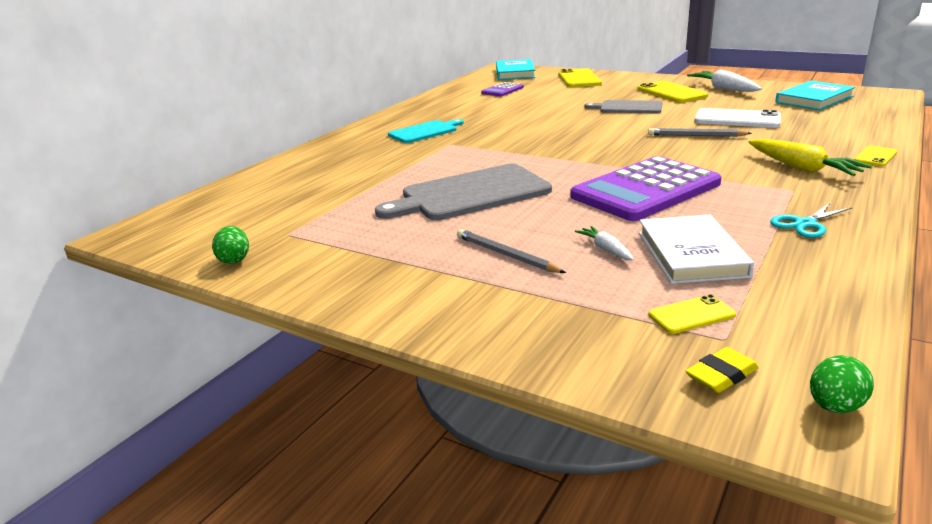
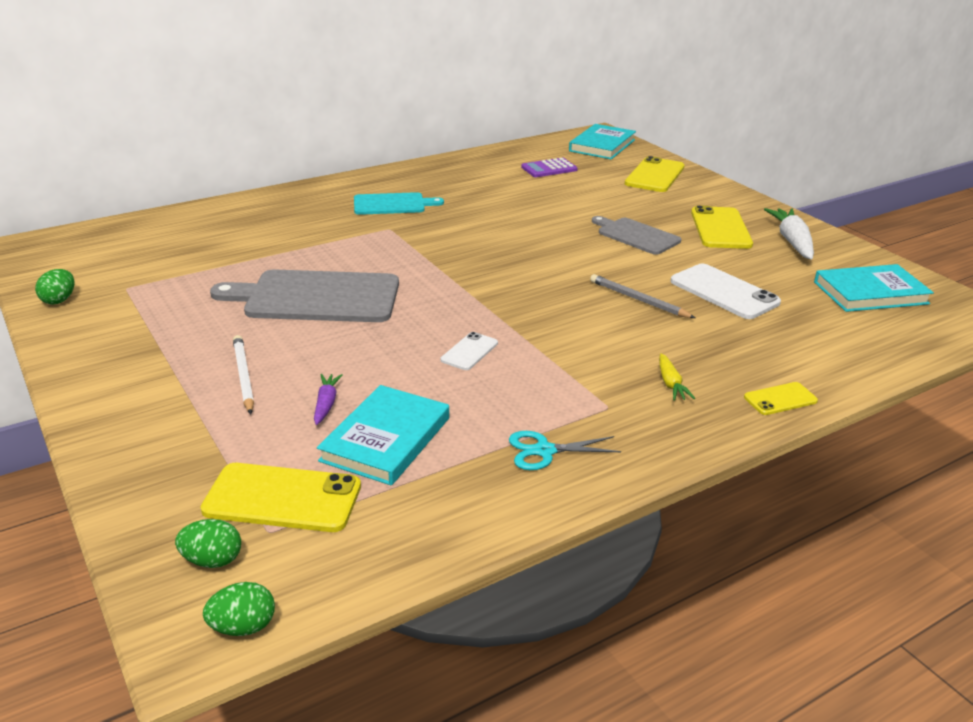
camera: 25 degrees right, 5 degrees up
(506, 255) = (244, 376): grey pencil -> white pencil
(605, 249) = (326, 404): white carrot -> purple carrot
(645, 190) = (469, 351): purple calculator -> white phone
(691, 254) = (386, 439): white book -> turquoise book
(691, 315) = (282, 498): yellow phone -> yellow phone, size x1.84
(721, 375) = (212, 560): yellow eraser -> green egg
(802, 168) = (670, 384): yellow carrot -> yellow carrot, size x0.54

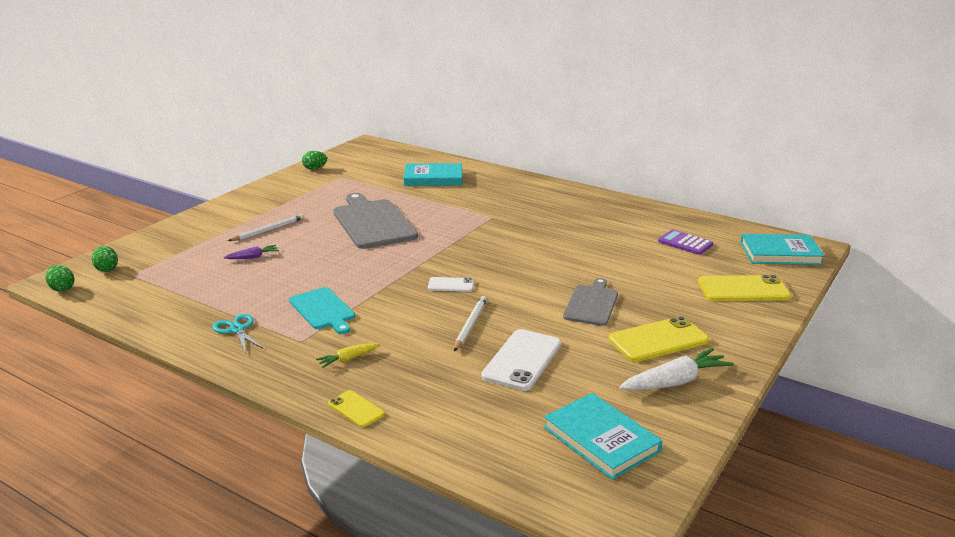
camera: 65 degrees right, 5 degrees down
(282, 498) = (160, 270): yellow phone -> none
(386, 439) = (226, 281): turquoise book -> turquoise book (433, 178)
(392, 204) = (533, 208): turquoise cutting board -> turquoise cutting board (323, 310)
(469, 351) = (340, 281): white phone -> white phone (451, 285)
(639, 300) = (470, 325): grey pencil -> white pencil

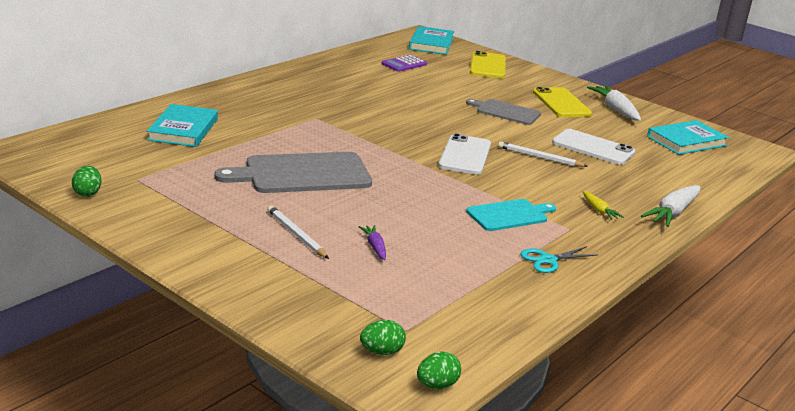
camera: 85 degrees left, 0 degrees up
(356, 409) = (672, 213): yellow phone -> white carrot
(451, 285) = (465, 155): white phone -> white phone, size x1.84

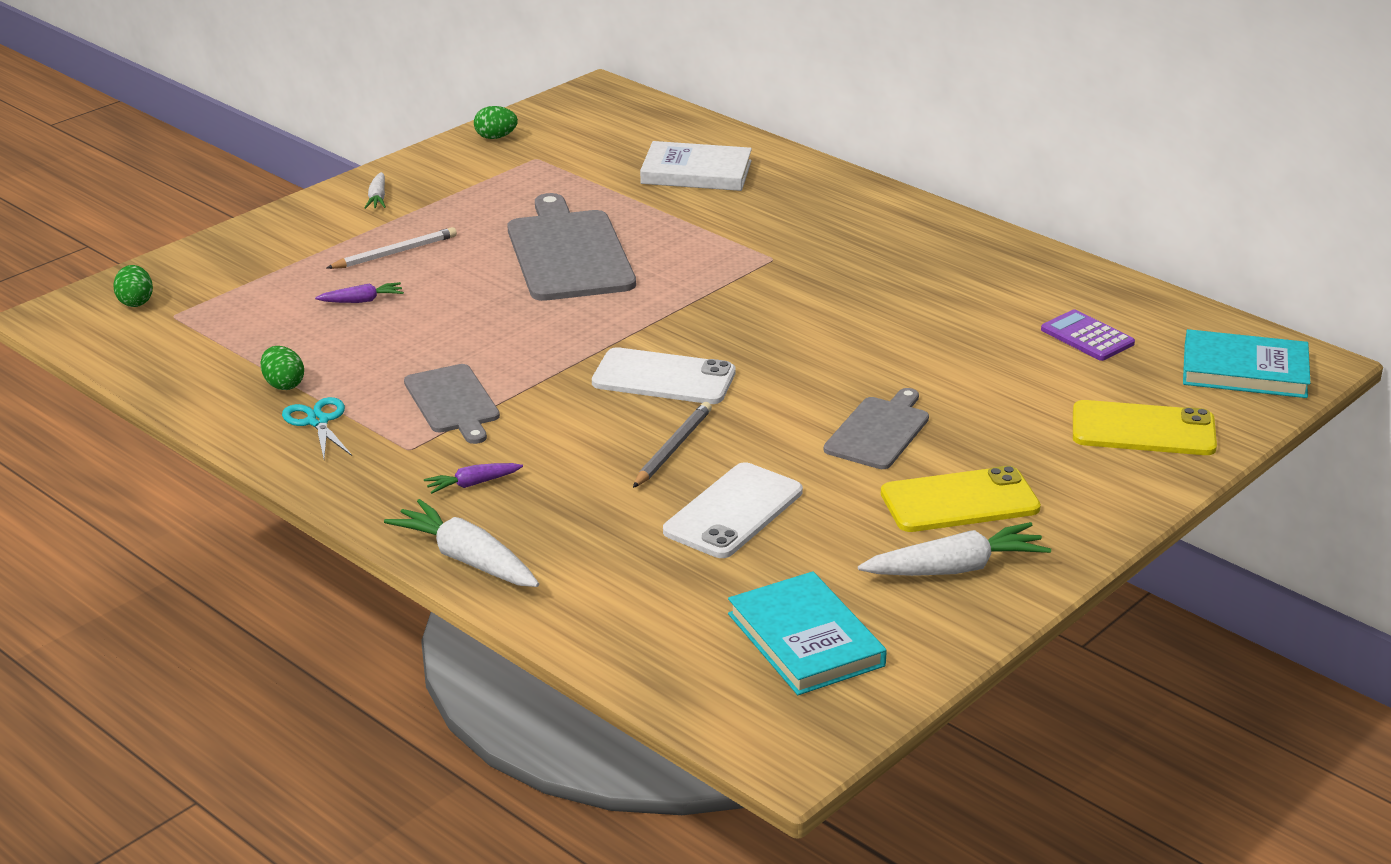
camera: 95 degrees right, 5 degrees up
(183, 129) = (696, 172): turquoise book -> white book
(193, 242) = (377, 198): none -> white carrot
(437, 385) = (67, 330): green egg -> green egg (283, 384)
(509, 215) = (453, 402): turquoise cutting board -> grey cutting board
(540, 157) = (673, 448): white pencil -> grey pencil
(599, 210) = (472, 484): yellow carrot -> purple carrot

